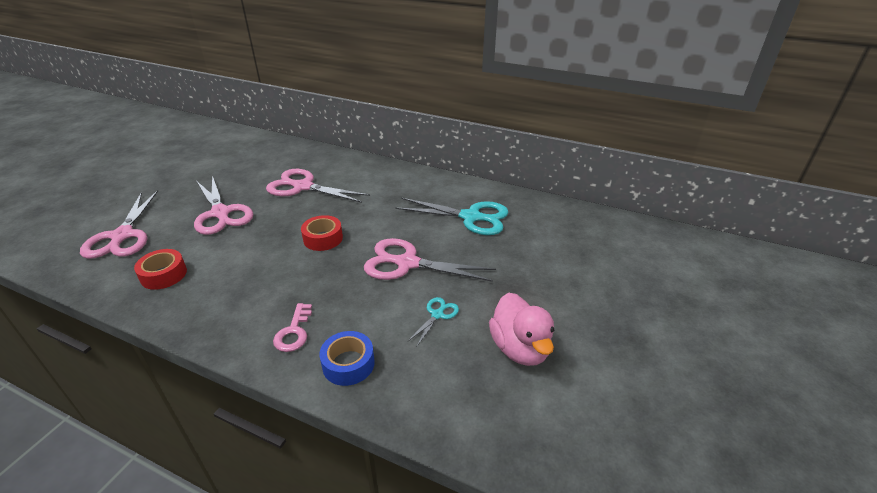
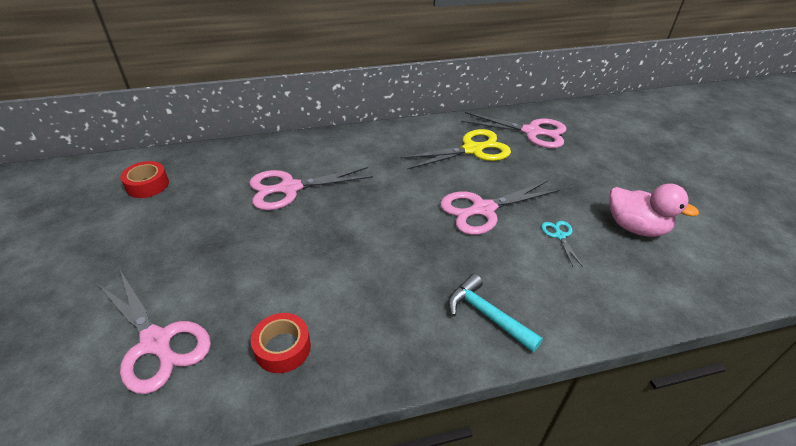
camera: 40 degrees left, 5 degrees up
(220, 213) = (242, 255): pink scissors -> pink scissors (531, 132)
(294, 332) = (486, 315): pink key -> turquoise hammer
(323, 238) = (386, 225): red tape -> red tape (147, 185)
(348, 364) = (560, 310): blue tape -> none
(470, 217) = (472, 150): turquoise scissors -> yellow scissors

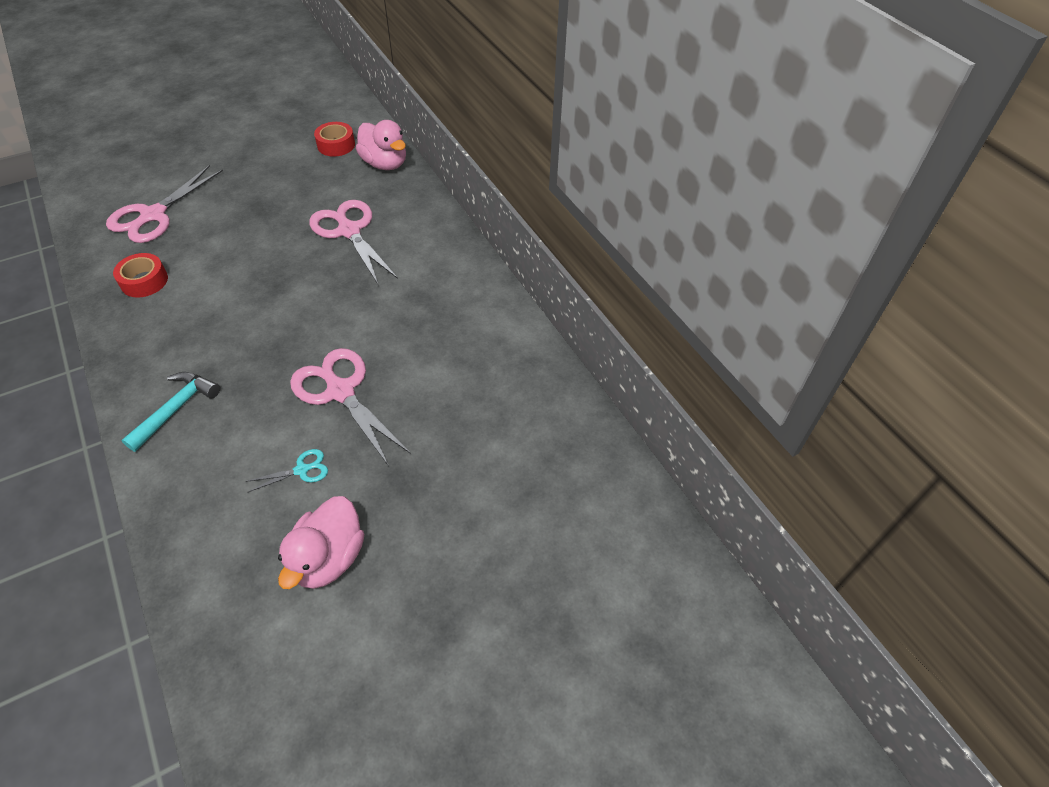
camera: 75 degrees right, 10 degrees up
(206, 159) = (385, 164): none -> pink duck
(472, 150) = (467, 369): yellow scissors -> none
(531, 132) = (538, 433): pink scissors -> none

